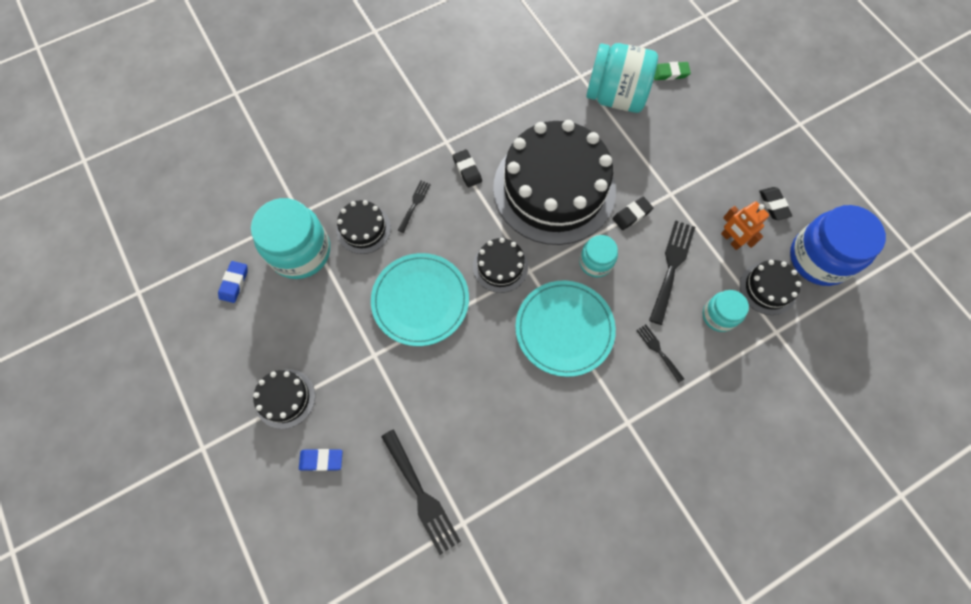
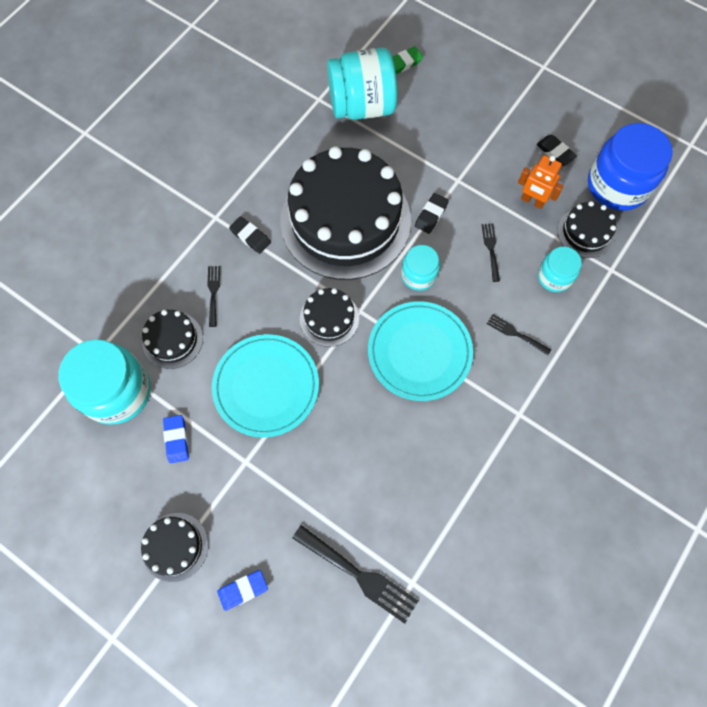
camera: 25 degrees left, 0 degrees up
(234, 283) = (61, 454): blue eraser -> blue eraser (176, 439)
(671, 267) = (491, 249): black fork -> black fork, size x0.55

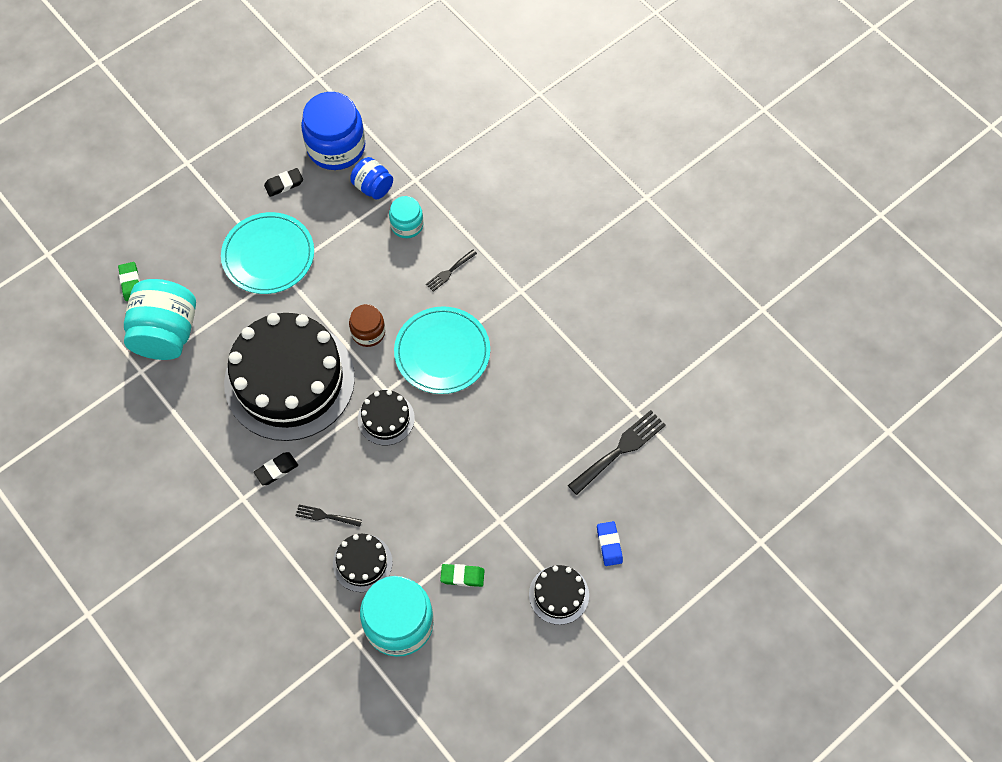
camera: 75 degrees left, 5 degrees down
(176, 439) = (462, 576): blue eraser -> green eraser
(266, 386) = (435, 488): turquoise plate -> turquoise plate (268, 255)
(419, 275) = (368, 332): turquoise jar -> brown jar
(431, 215) = (311, 305): black eraser -> none
(491, 249) = (363, 266): black fork -> none
(532, 201) = (327, 218): orange robot -> none
(585, 232) = (373, 187): black cake -> blue jar

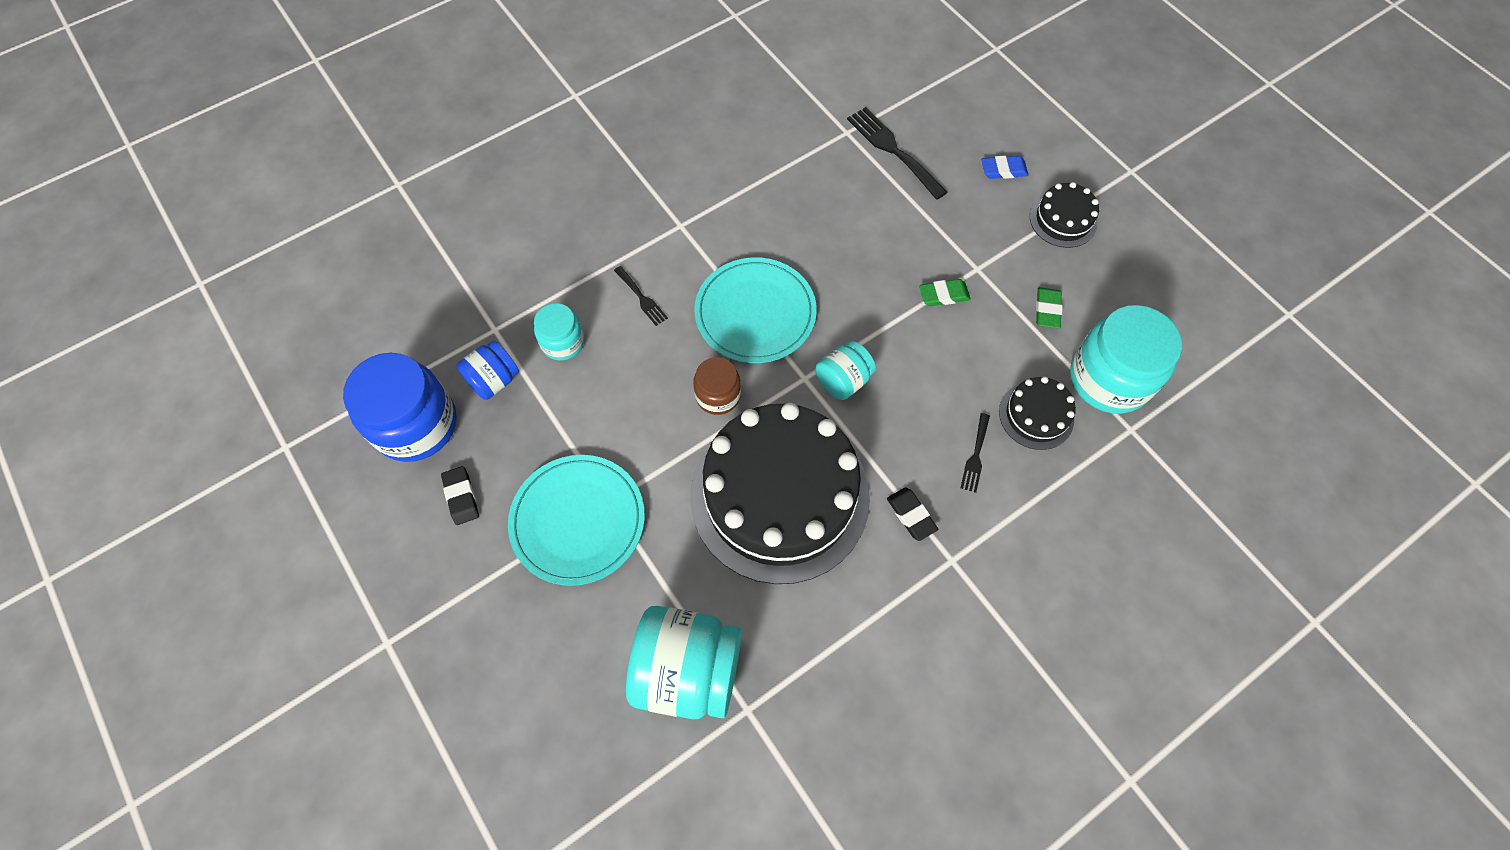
camera: 85 degrees left, 0 degrees up
(130, 283) = (591, 730): green eraser -> green eraser (943, 295)
(386, 418) = (843, 380): black cake -> turquoise jar

